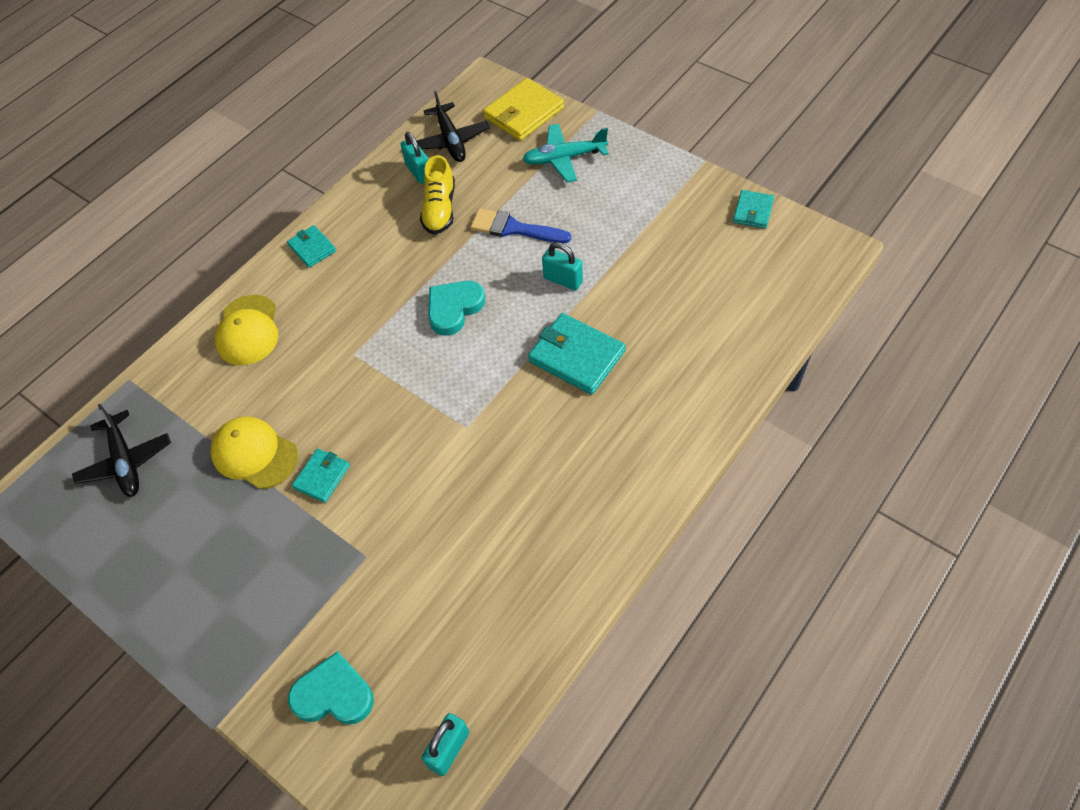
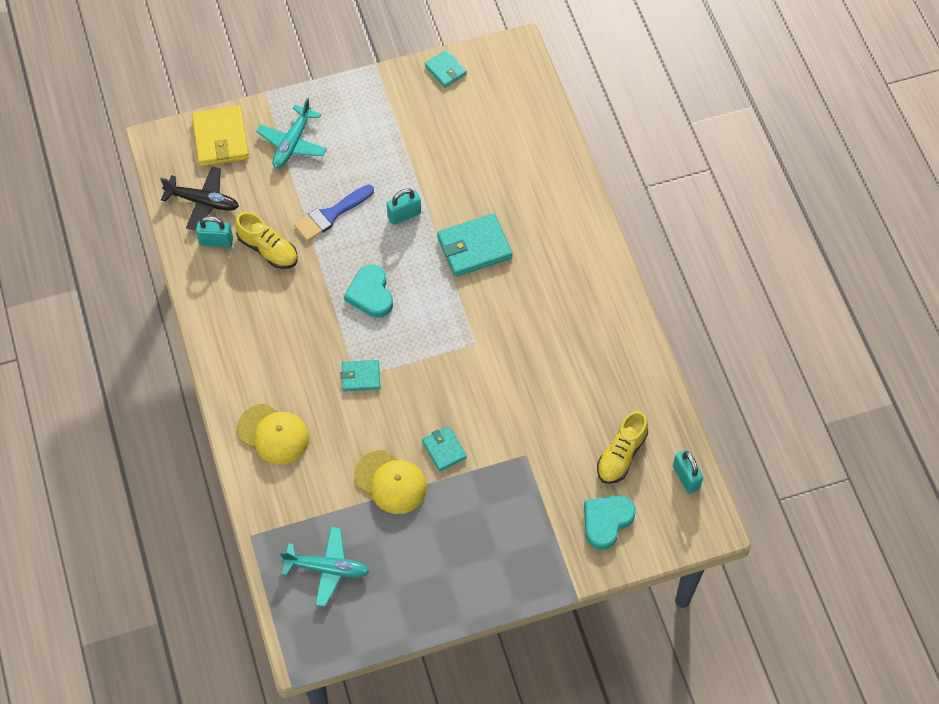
camera: 60 degrees left, 5 degrees up
(126, 461) = (327, 568): black plane -> turquoise plane
(254, 454) = (390, 482): yellow cap -> yellow cap turned 120 degrees counterclockwise
(312, 248) = (229, 352): turquoise wallet -> turquoise wallet (361, 377)
(431, 655) = (621, 455): none -> yellow shoe

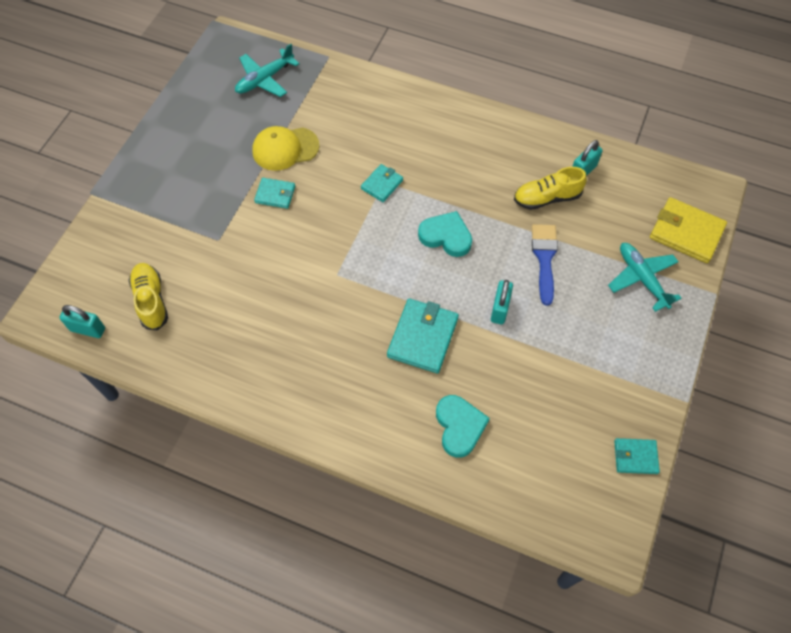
camera: 130 degrees right, 0 degrees up
(203, 202) = (629, 185): black plane -> none
(273, 434) = (388, 109): yellow cap -> none
(606, 521) = (118, 251): turquoise heart -> turquoise heart (459, 426)

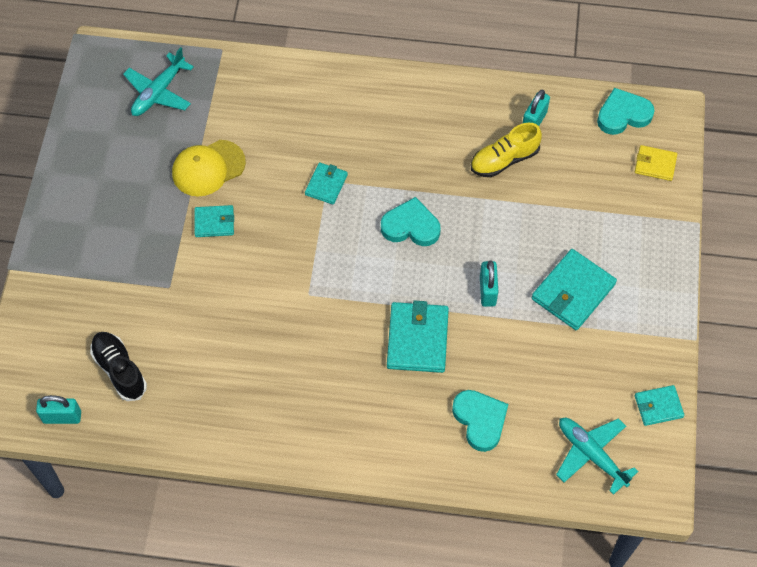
camera: 15 degrees left, 0 degrees up
(151, 300) = (119, 370): yellow shoe -> black shoe
(544, 258) = (518, 226): blue brush -> none
(579, 328) = (573, 291): none -> turquoise wallet
(641, 278) = (622, 224): turquoise plane -> turquoise plane (591, 454)
(666, 183) = (623, 115): none -> turquoise heart
(686, 232) = (655, 164): yellow wallet -> yellow wallet, size x0.58

